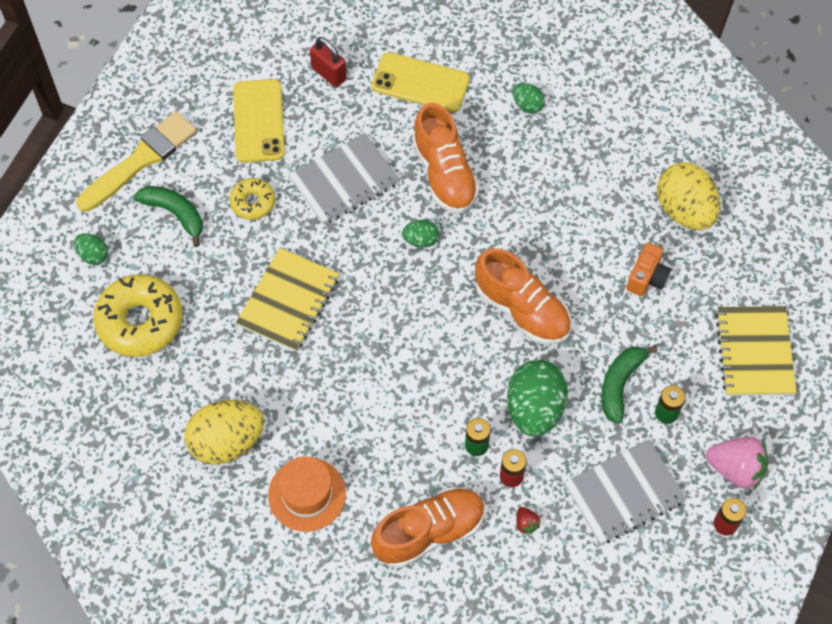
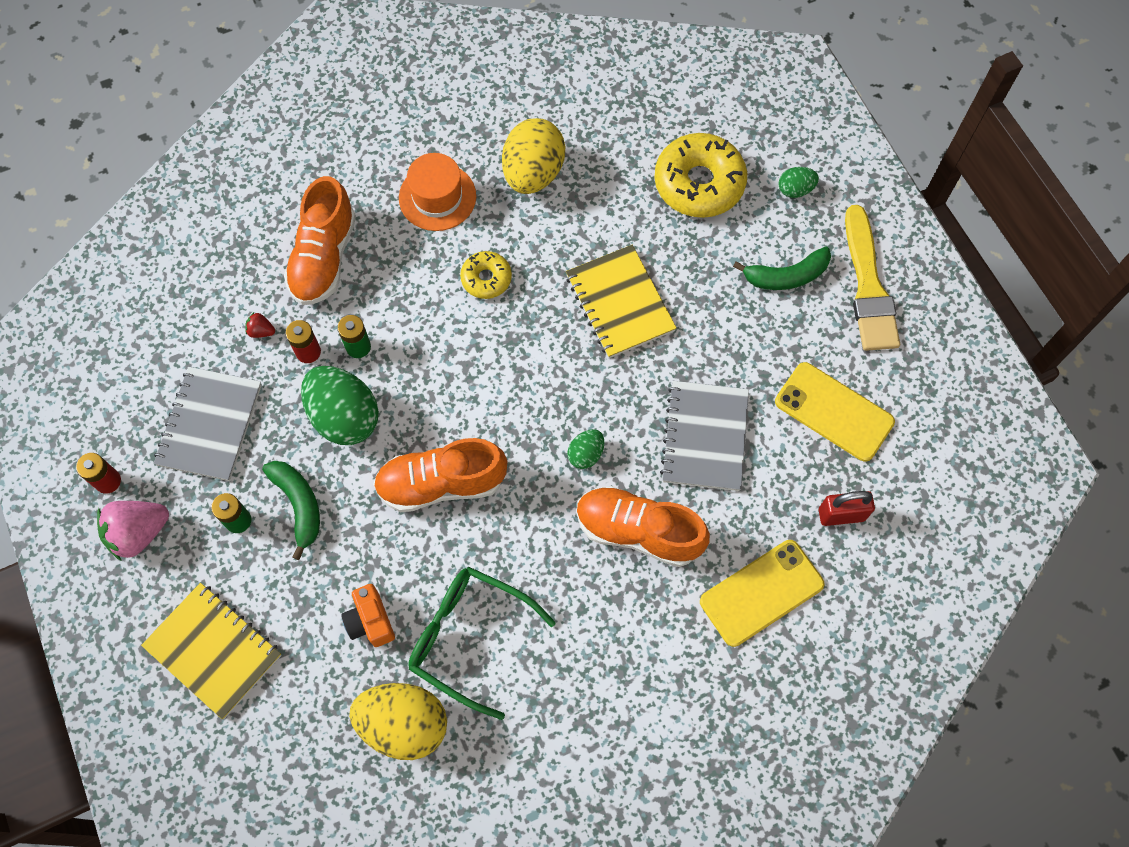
camera: 130 degrees right, 5 degrees up
(253, 202) = (746, 345): yellow donut -> yellow donut (486, 278)
(527, 105) = (650, 676): green egg -> none
(601, 215) = (469, 638): none -> green glasses

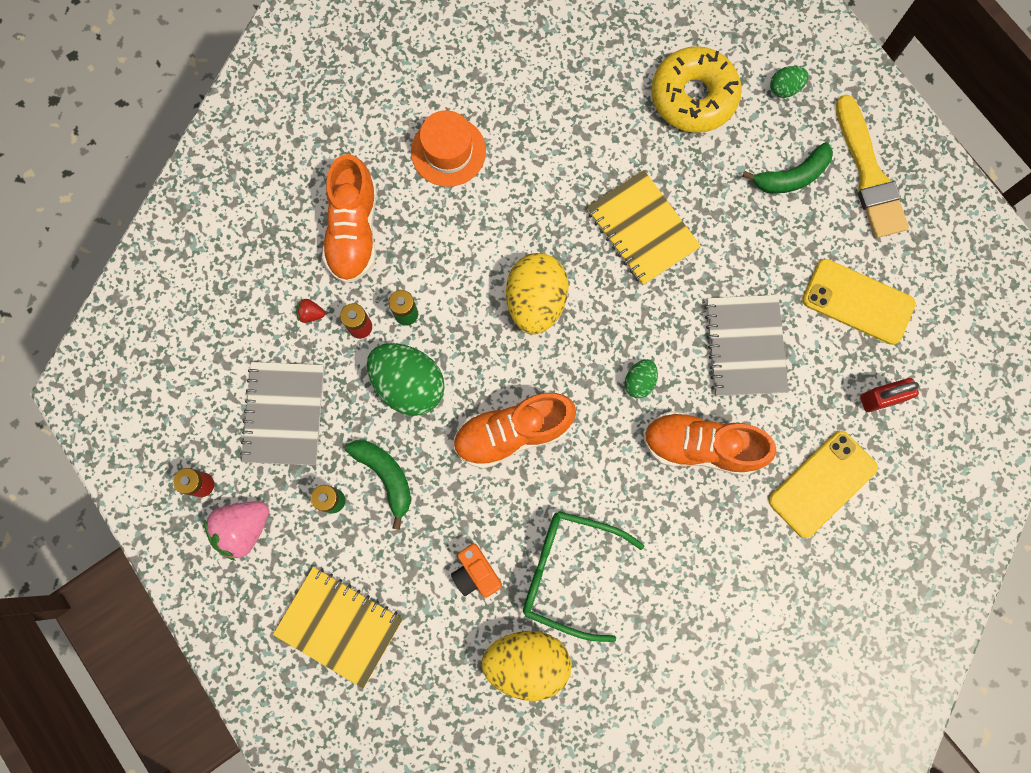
camera: 10 degrees left, 10 degrees up
(486, 278) = (512, 226): yellow donut -> none
(533, 173) = (534, 112): yellow egg -> yellow egg (536, 301)

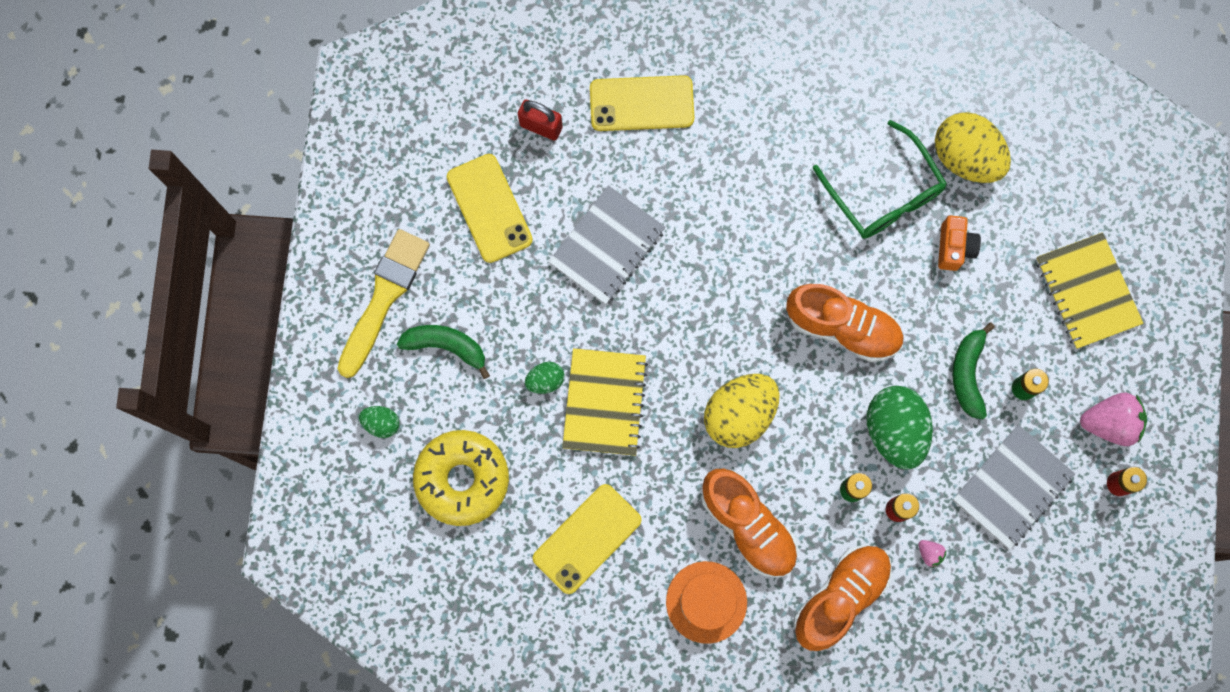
camera: 140 degrees left, 0 degrees up
(311, 314) = (929, 553): red strawberry -> pink strawberry
(570, 126) = (587, 539): none -> yellow phone
(639, 381) = (712, 286): green egg -> green egg (545, 380)
(701, 446) = (707, 201): orange shoe -> orange shoe (748, 525)

